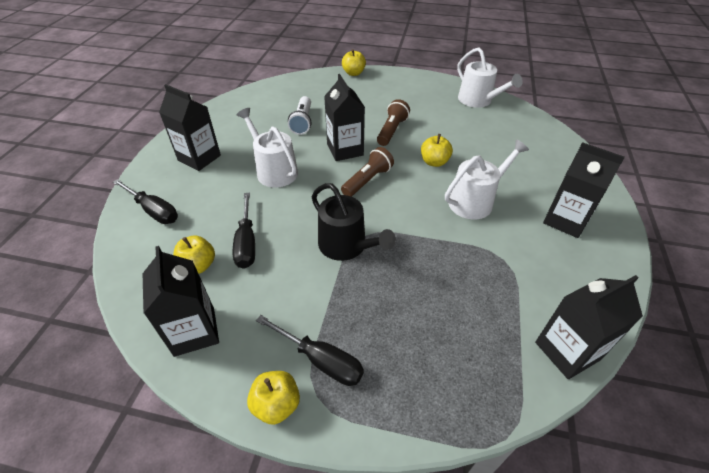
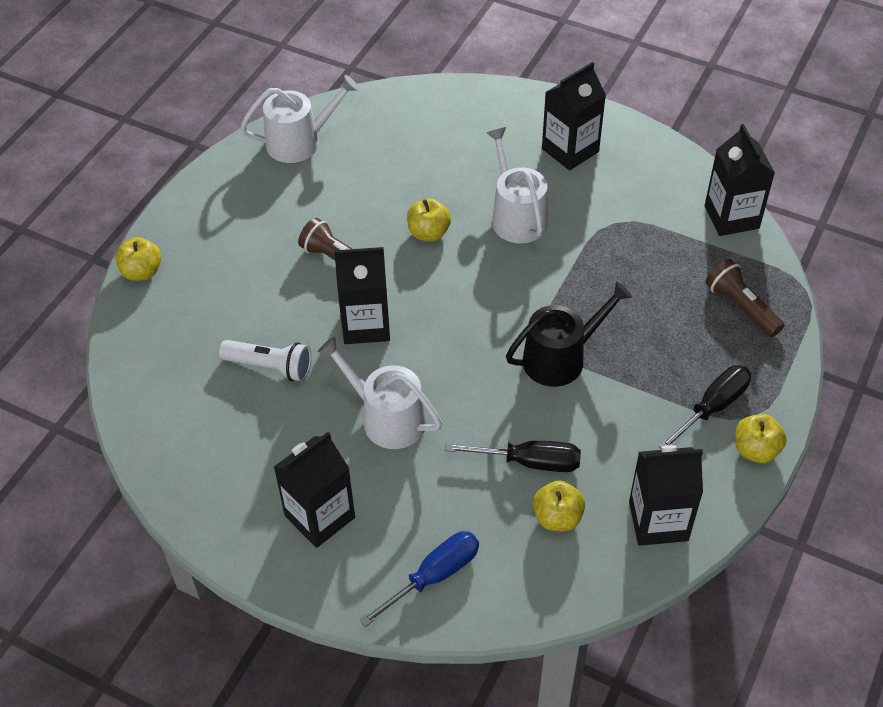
camera: 75 degrees left, 5 degrees up
(153, 211) = (433, 576): black screwdriver -> blue screwdriver
(274, 171) = (387, 418): white watering can -> white watering can turned 60 degrees clockwise
(367, 180) = (444, 312): brown flashlight -> brown flashlight (741, 307)

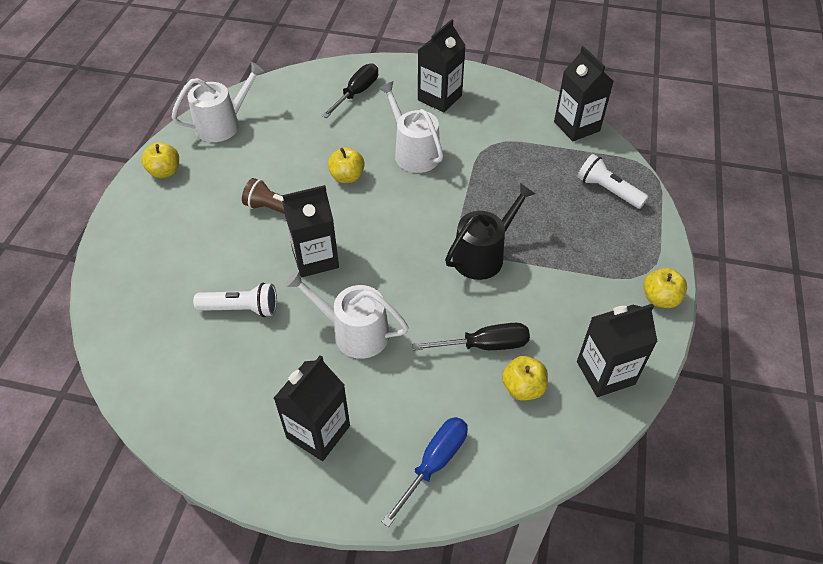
camera: 15 degrees left, 0 degrees up
(142, 272) = (109, 250): yellow apple -> yellow apple (165, 171)
(712, 407) = (614, 271): black screwdriver -> black screwdriver (356, 93)
(741, 307) = (608, 190): brown flashlight -> white flashlight

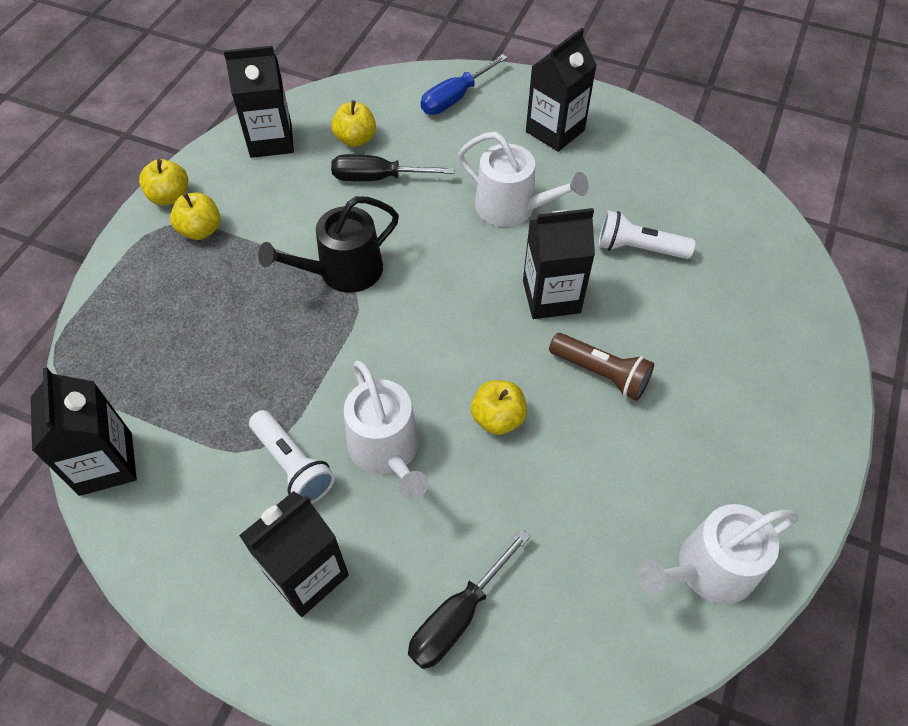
camera: 170 degrees left, 5 degrees up
(165, 171) = (785, 473): yellow apple -> yellow apple (201, 230)
(608, 190) = (136, 338): white flashlight -> white flashlight (293, 465)

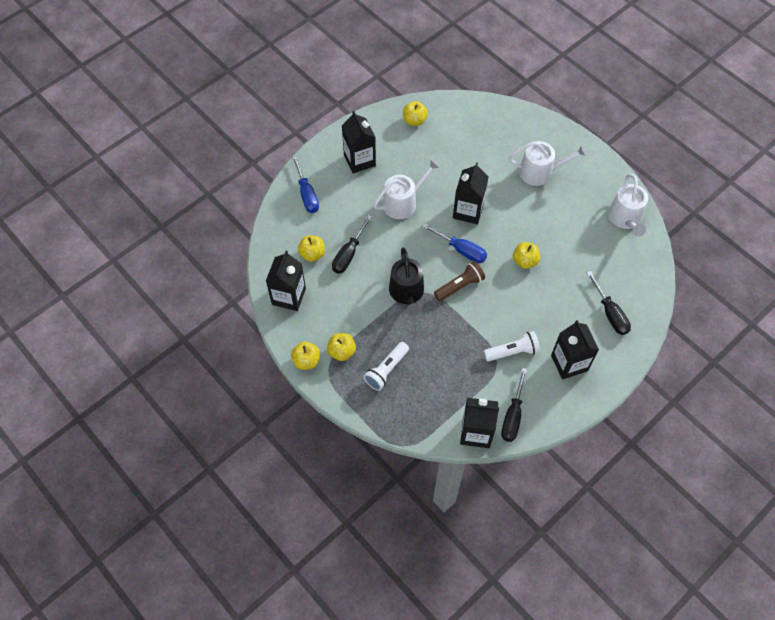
camera: 65 degrees left, 5 degrees up
(157, 512) = (512, 415): none -> black screwdriver
(387, 450) = (521, 311): white watering can -> white watering can (540, 172)
(466, 314) = (461, 250): none -> blue screwdriver
(601, 373) = (520, 211): brown flashlight -> brown flashlight (460, 286)
(638, 248) = (457, 163): white flashlight -> white flashlight (386, 370)
(679, 166) = (414, 120): none -> yellow apple

